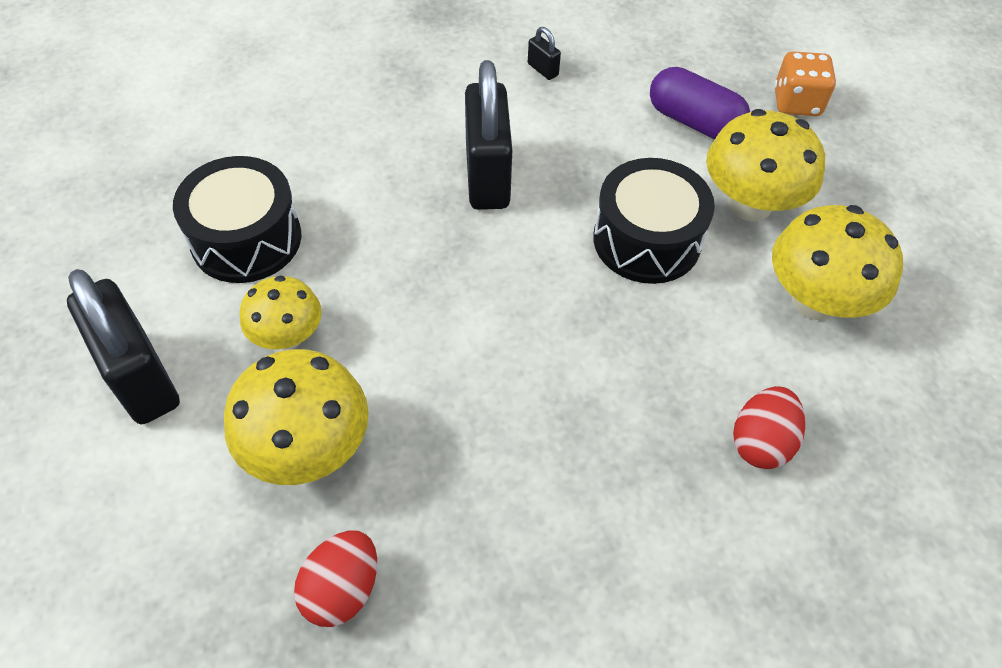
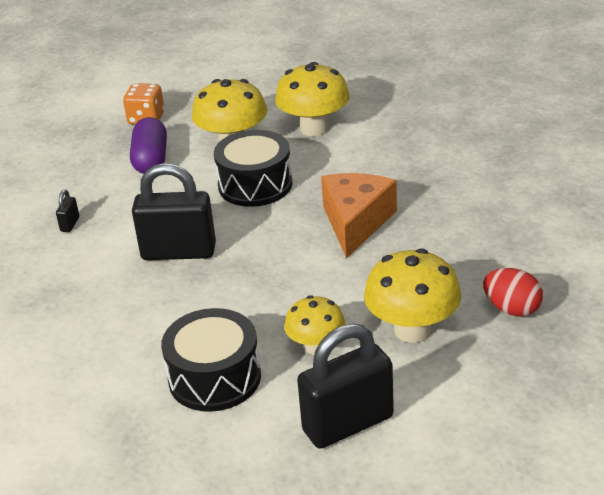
camera: 80 degrees left, 20 degrees down
(542, 69) = (70, 224): black padlock -> black padlock turned 45 degrees counterclockwise
(561, 369) = (356, 222): none -> orange cheese
(694, 122) = (151, 160): purple capsule -> purple capsule turned 45 degrees counterclockwise
(761, 442) = (410, 155): red egg -> none

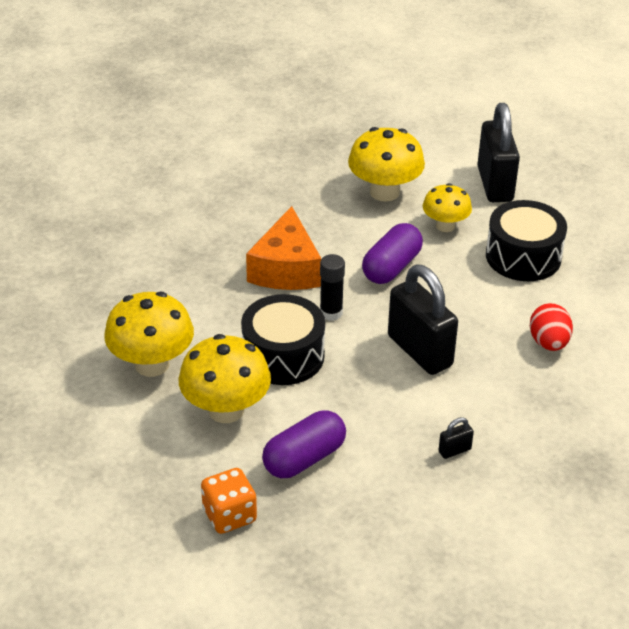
camera: 130 degrees left, 5 degrees up
(275, 225) = (331, 313): none -> black glue stick
(294, 282) = (391, 267): none -> purple capsule
(348, 424) = (495, 184): black padlock -> black padlock turned 60 degrees clockwise
(356, 222) = (286, 269): orange cheese -> orange cheese turned 60 degrees counterclockwise
(512, 309) = (320, 160): red egg -> red egg (548, 343)

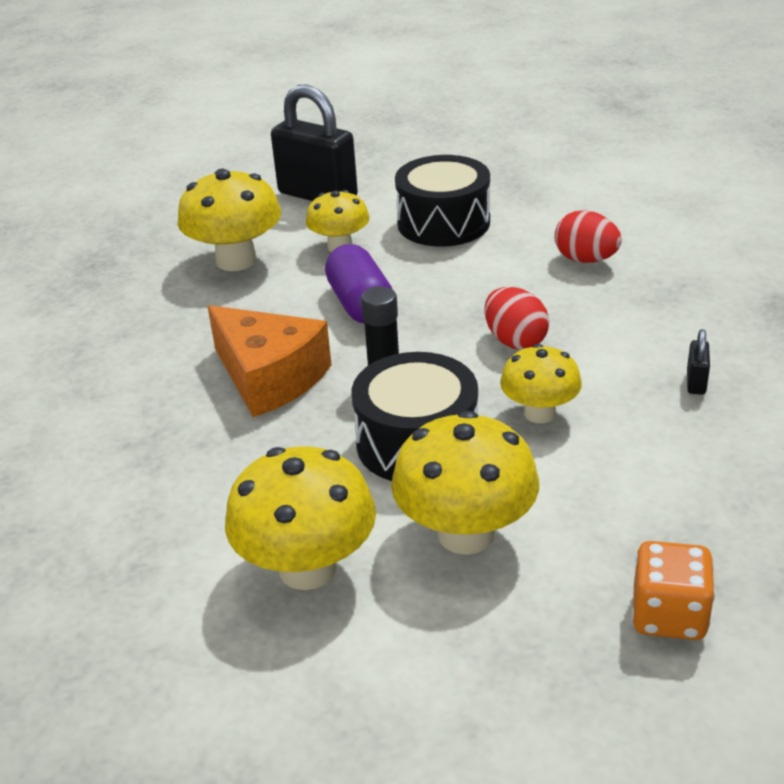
camera: 50 degrees left, 5 degrees down
(304, 458) = (615, 501): purple capsule -> none
(356, 393) = (539, 413): none -> yellow mushroom
(420, 351) = (515, 341): black padlock -> red egg

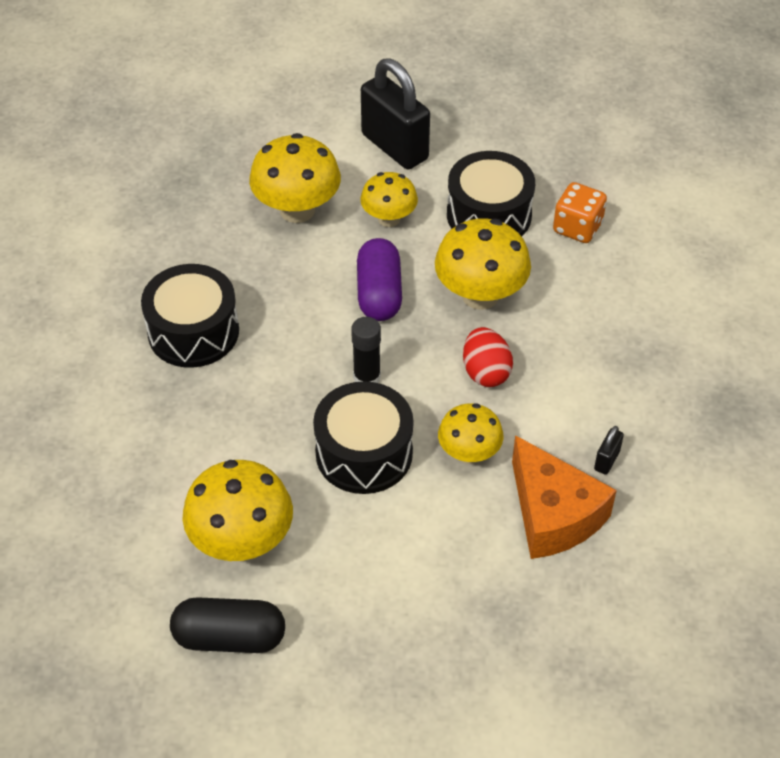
camera: 15 degrees right, 15 degrees up
(159, 383) = (193, 332): none -> black drum
(269, 377) = (278, 352): orange cheese -> orange cheese (553, 514)
(339, 680) = (230, 637): none -> black capsule
(466, 534) = (363, 547): yellow mushroom -> yellow mushroom (480, 295)
(585, 260) = (589, 297): red egg -> none
(669, 615) = (471, 660): orange dice -> orange dice (577, 228)

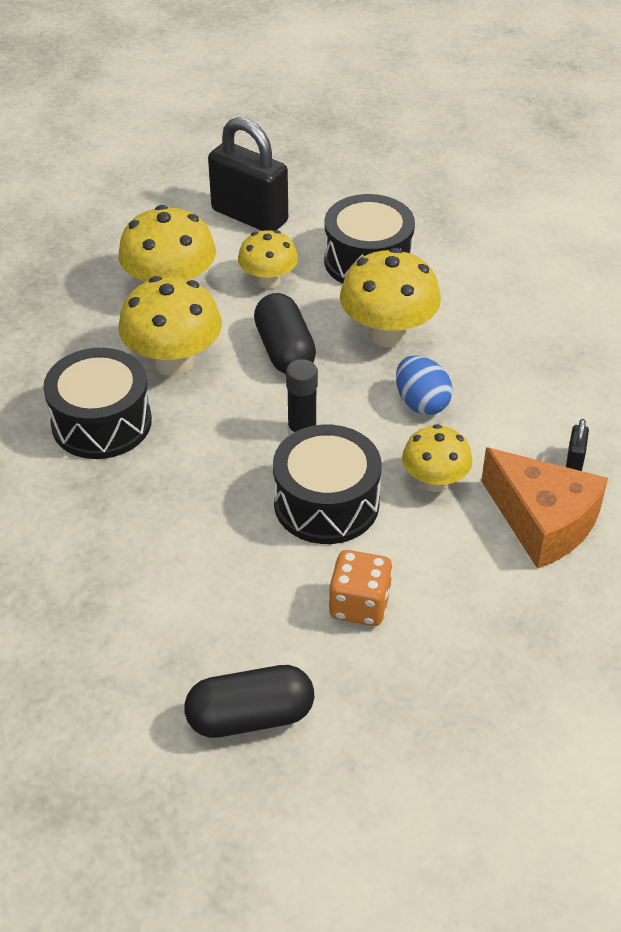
camera: 15 degrees left, 5 degrees down
(242, 541) = (228, 616): yellow mushroom -> yellow mushroom (173, 362)
(379, 293) = (284, 351): purple capsule -> black capsule
(485, 372) = (421, 403): red egg -> blue egg
(577, 228) = (459, 257): orange dice -> orange dice (359, 605)

